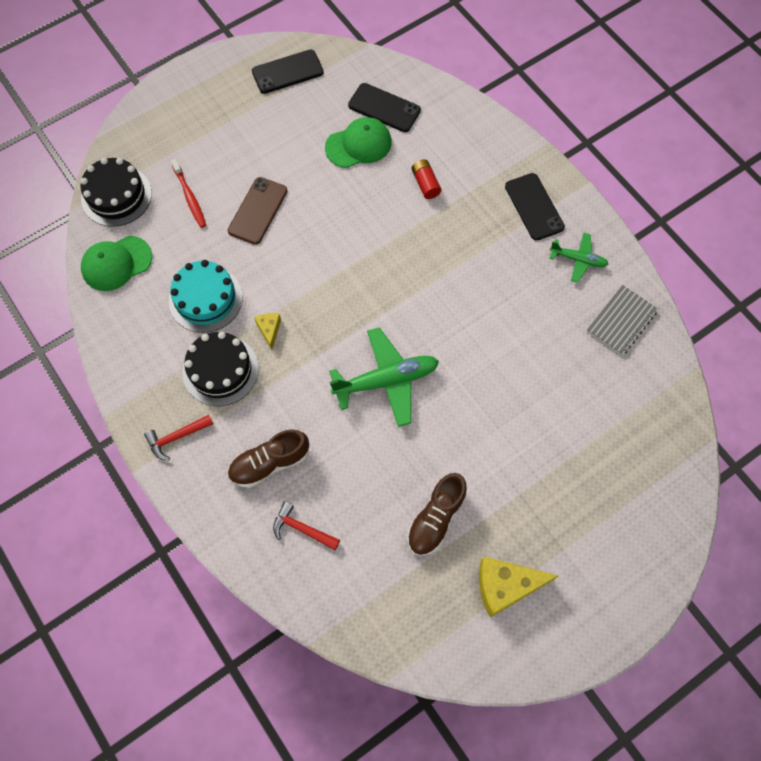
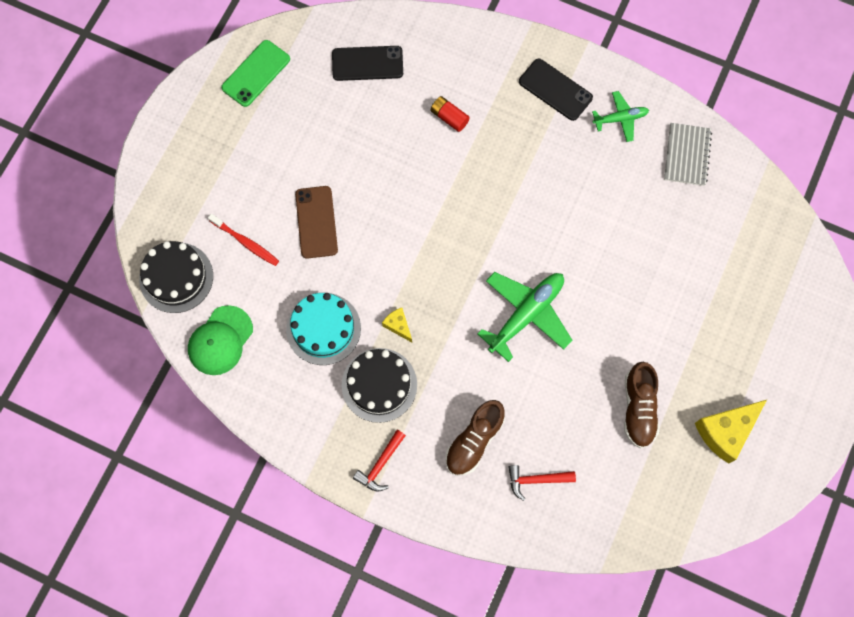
camera: 30 degrees left, 5 degrees up
(287, 72) = (256, 73): black phone -> green phone
(358, 145) = (367, 111): green cap -> none

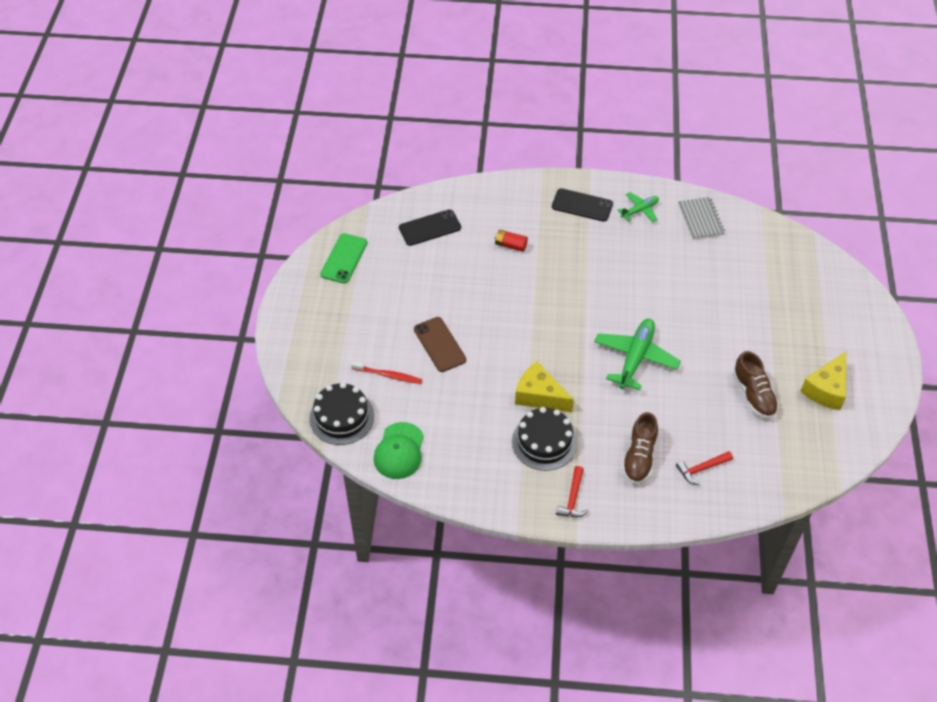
camera: 20 degrees left, 20 degrees down
(323, 328) = (480, 416): turquoise cake -> none
(398, 325) = (539, 396): yellow cheese -> yellow cheese, size x1.95

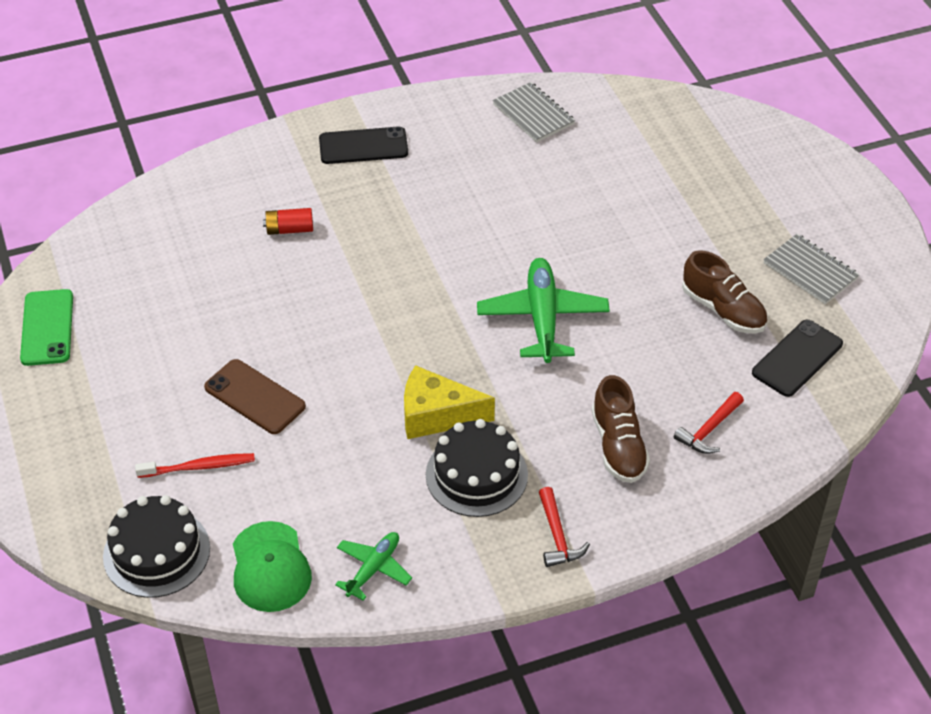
camera: 25 degrees left, 5 degrees down
(430, 228) = (158, 244): black phone -> black phone (797, 358)
(640, 210) = (446, 128): green plane -> green plane (373, 568)
(826, 389) = (810, 271): yellow cheese -> grey notebook

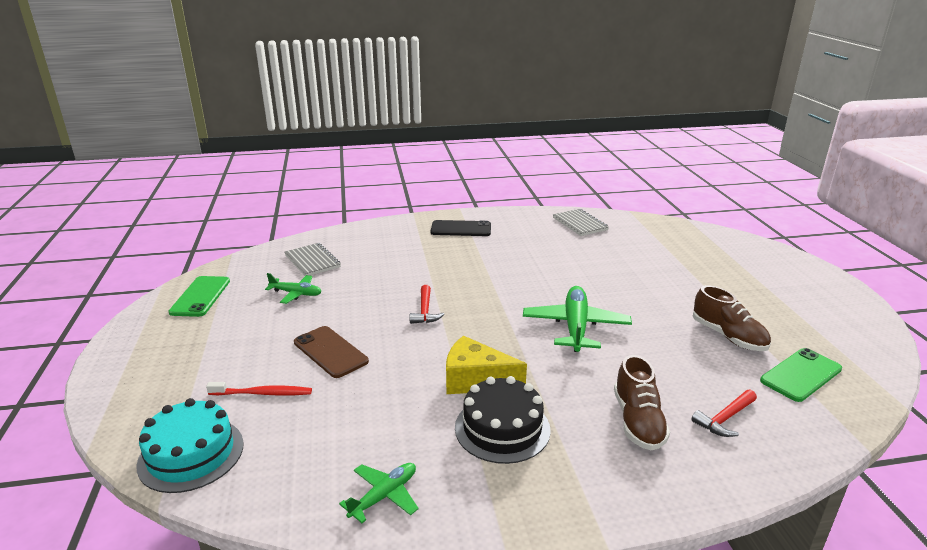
camera: 10 degrees right, 20 degrees down
(156, 552) = (191, 454): black cake -> turquoise cake
(174, 306) = (296, 294): none -> green plane
(270, 567) = (286, 481): green cap -> none
(289, 229) = (396, 262): red battery -> none
(557, 536) = (574, 491): red hammer -> red hammer (425, 311)
(797, 358) = (801, 375): black phone -> green phone
(810, 271) = (800, 319): grey notebook -> grey notebook (312, 261)

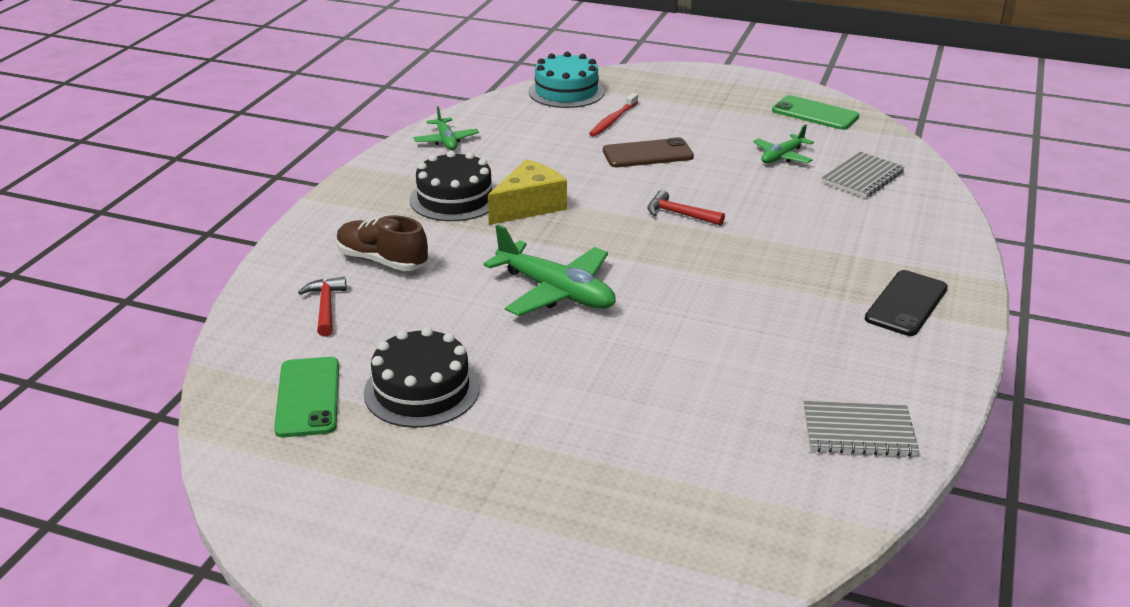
camera: 120 degrees right, 5 degrees up
(312, 261) = (862, 177): grey notebook -> grey notebook turned 45 degrees counterclockwise
(728, 336) = (422, 390): brown shoe -> black cake

